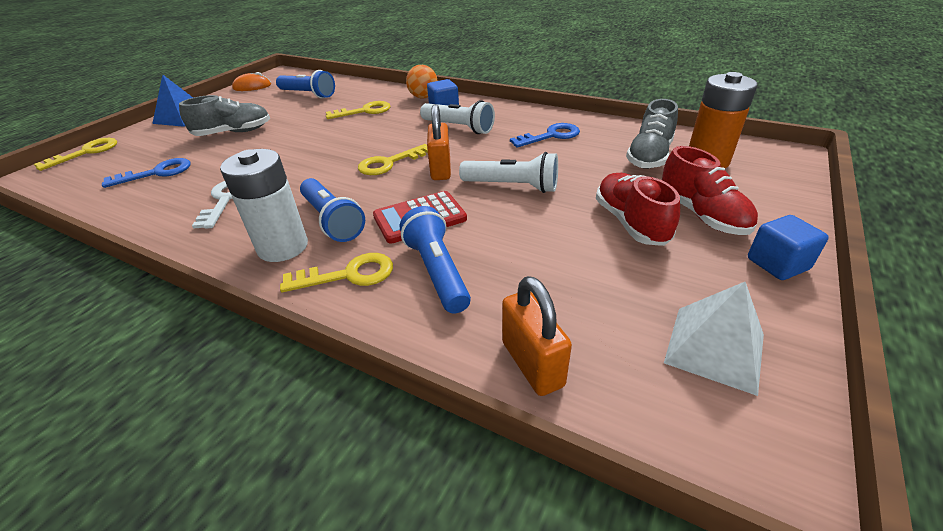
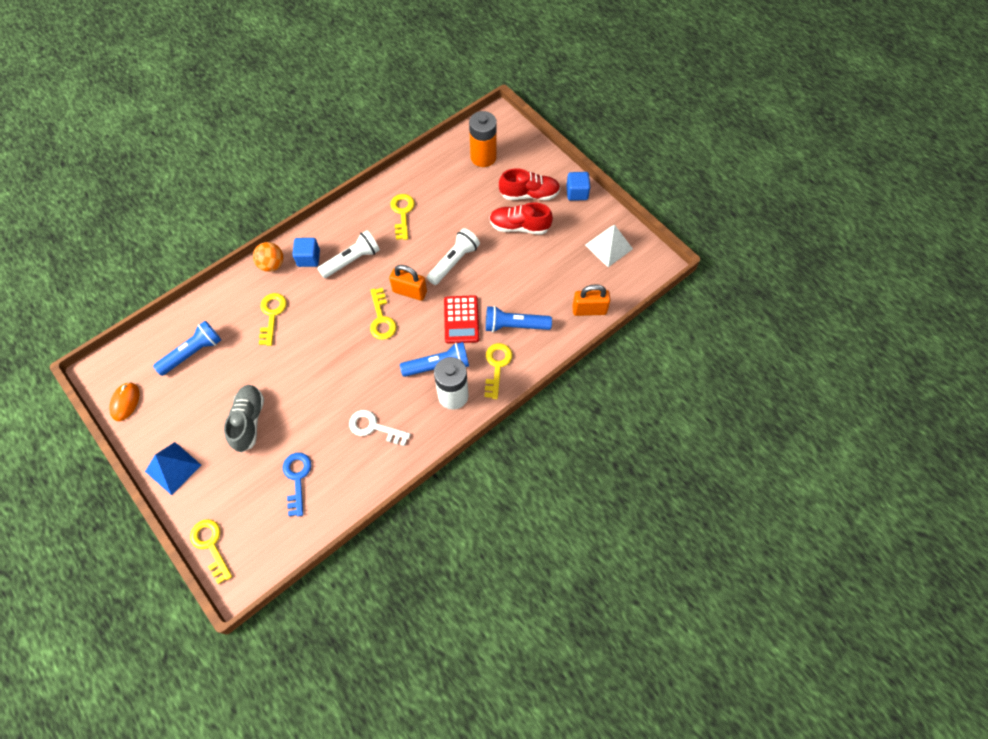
camera: 70 degrees left, 25 degrees up
(551, 136) = (402, 213): blue key -> yellow key
(649, 156) = (461, 179): grey shoe -> none

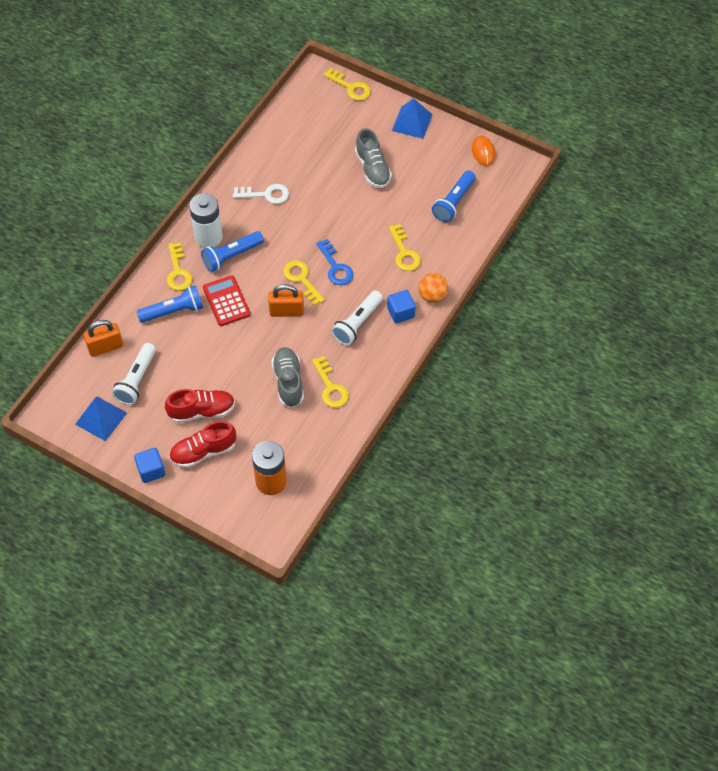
camera: 160 degrees right, 5 degrees down
(297, 478) = (310, 143): blue key -> blue key (336, 267)
(436, 228) = (288, 382): none -> grey shoe
(454, 262) = (255, 353): white flashlight -> white flashlight (136, 380)
(608, 246) = (101, 418): white pyramid -> blue pyramid

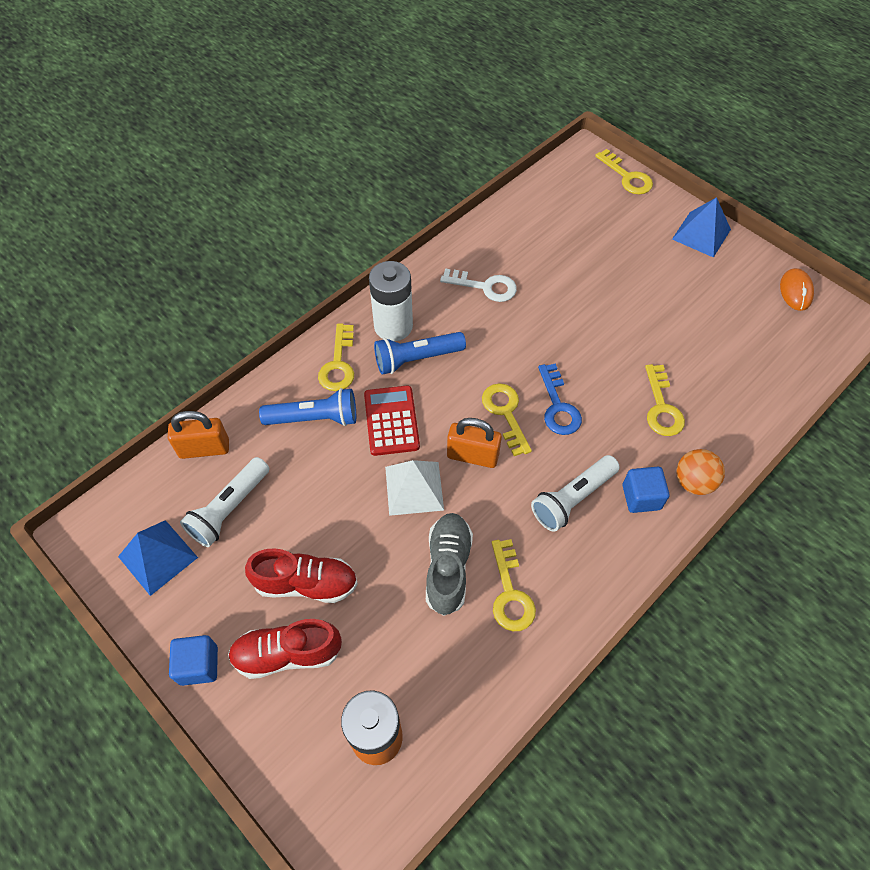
camera: 15 degrees right, 0 degrees up
(253, 340) = (414, 488): none -> white pyramid
(372, 168) = (637, 282): grey shoe -> none
(454, 202) = (745, 351): blue flashlight -> none

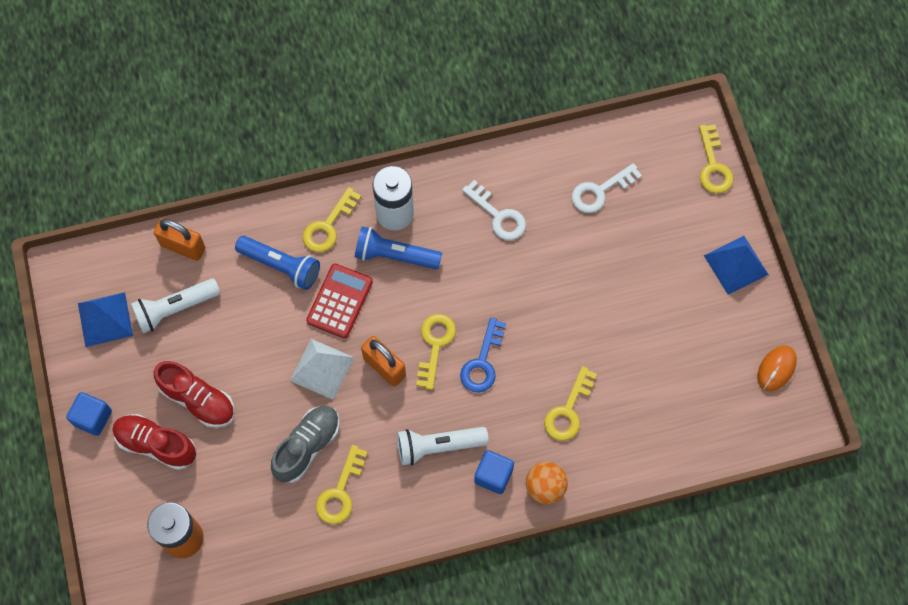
camera: 30 degrees right, 10 degrees up
(555, 232) = (600, 191): none -> white key

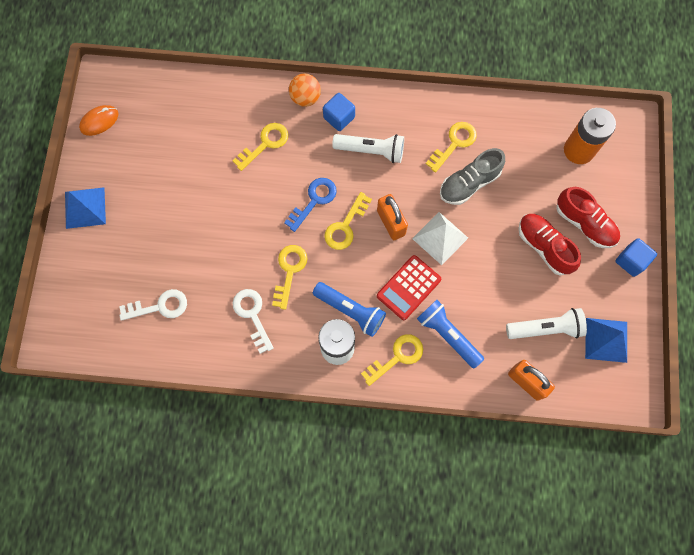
camera: 160 degrees left, 5 degrees up
(713, 166) = (56, 295): yellow key -> yellow key (289, 271)

